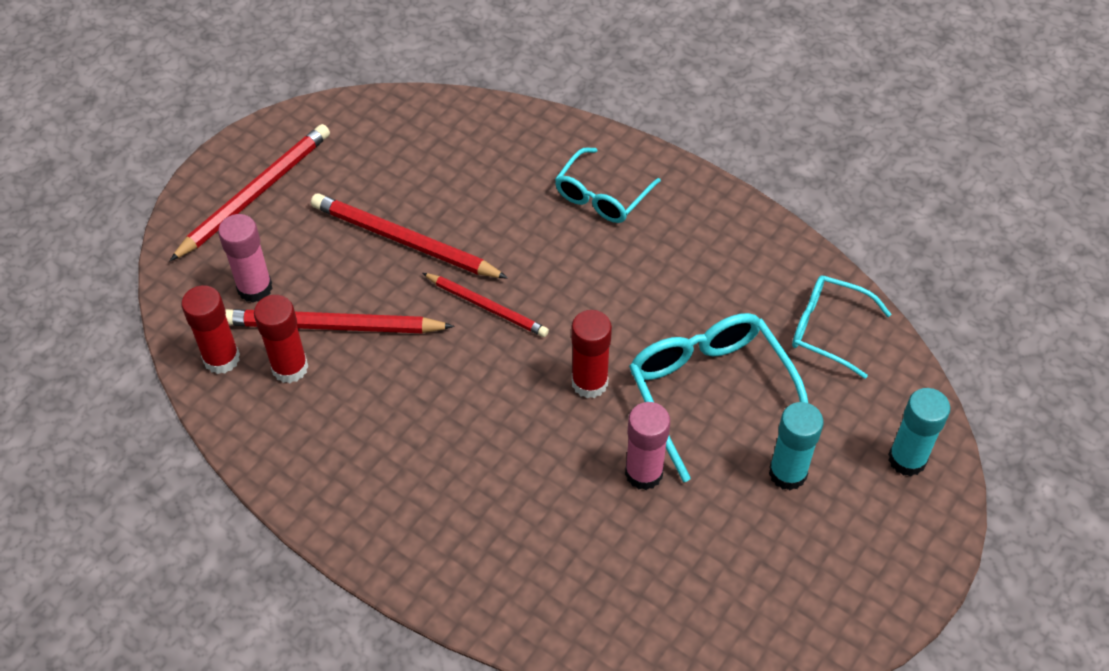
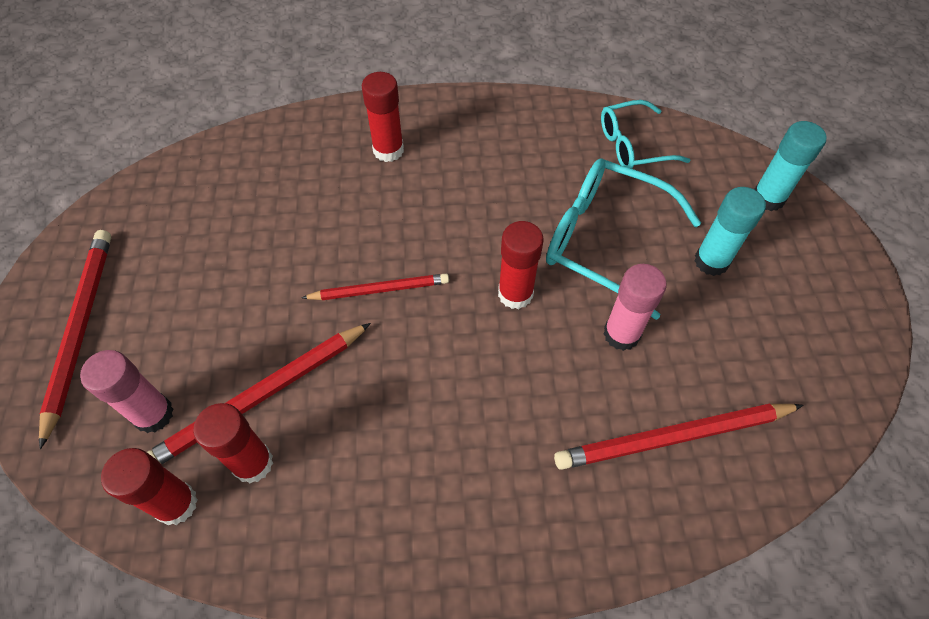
camera: 40 degrees left, 5 degrees up
(404, 241) = (260, 282): red pencil -> red pencil (673, 438)
(602, 196) = (388, 150): turquoise glasses -> red glue stick

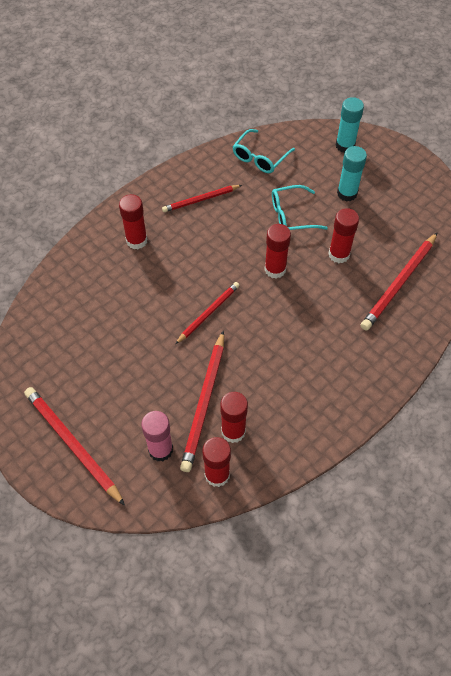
camera: 40 degrees left, 0 degrees up
(508, 150) = (201, 200): none -> red pencil
(605, 241) = (291, 215): turquoise glasses -> turquoise glasses, size x0.63
(621, 334) = (339, 254): pink glue stick -> red glue stick

